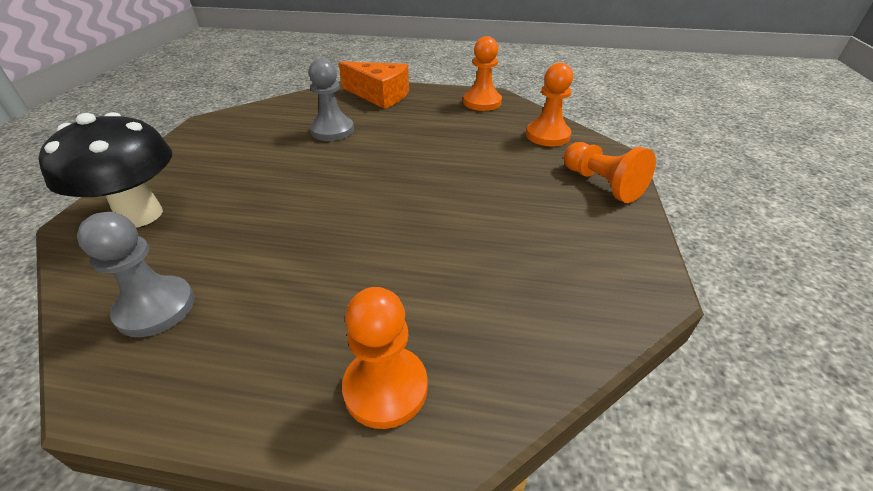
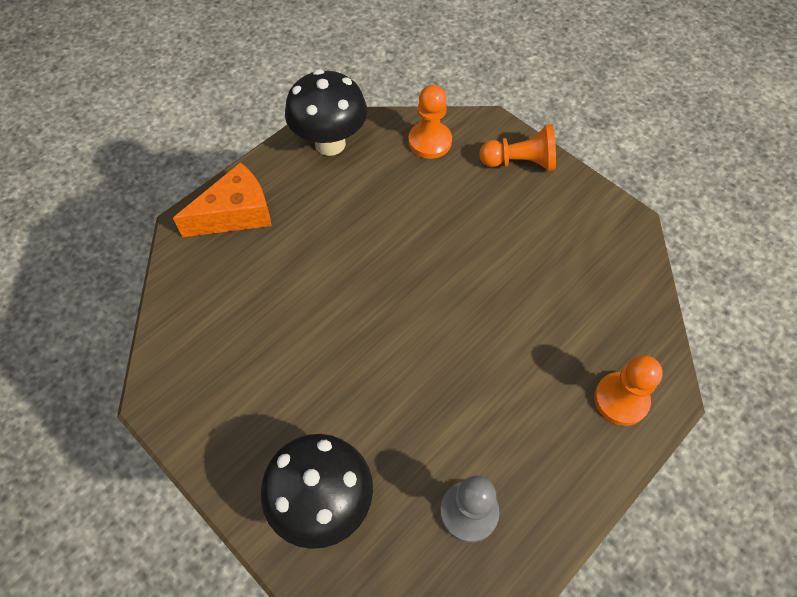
camera: 55 degrees left, 20 degrees up
(332, 130) = (282, 291): grey pawn -> none
(482, 102) = (330, 143): orange pawn -> black mushroom

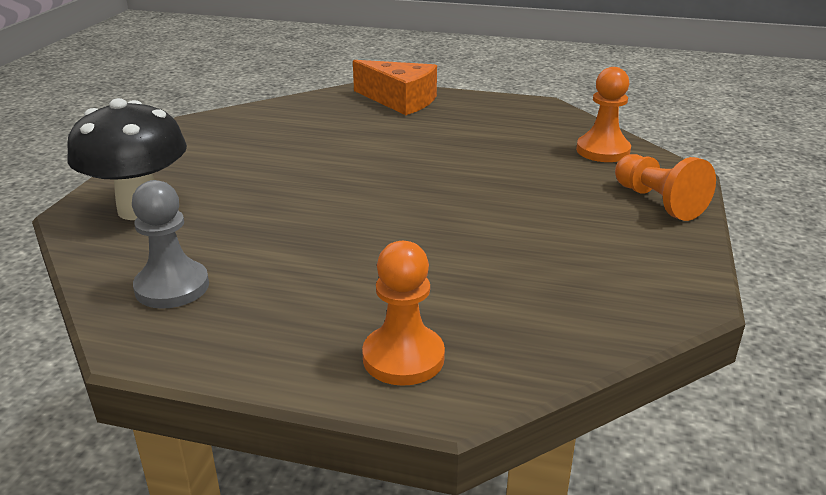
camera: 60 degrees right, 30 degrees down
(330, 143) = (526, 112): black mushroom -> none

